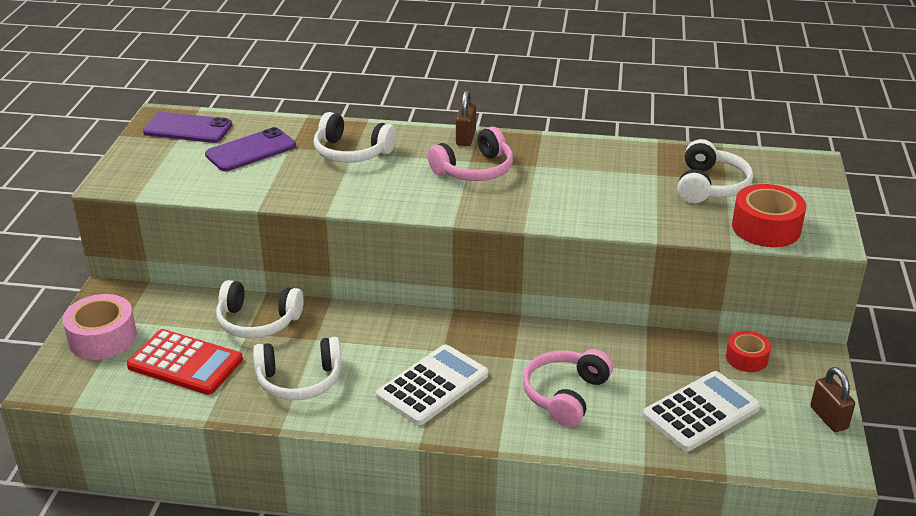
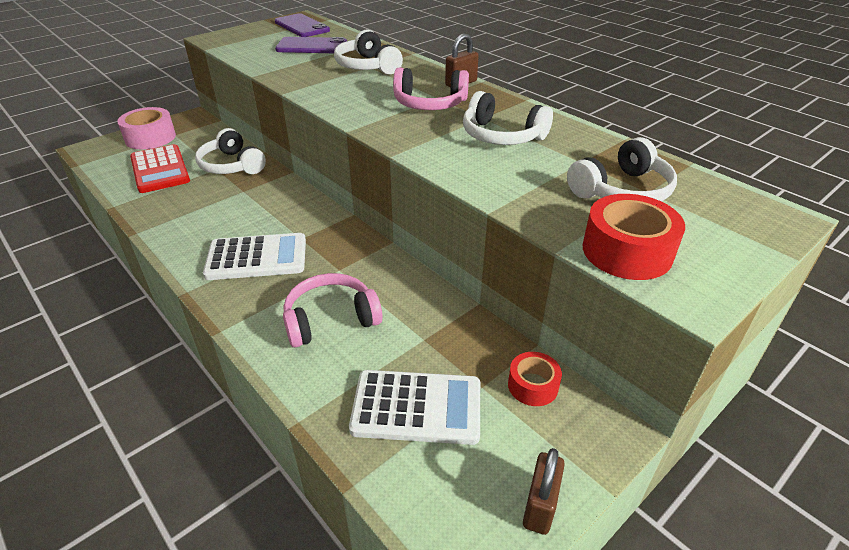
camera: 40 degrees right, 5 degrees up
(299, 380) = (193, 210): white headphones -> white headphones (502, 136)

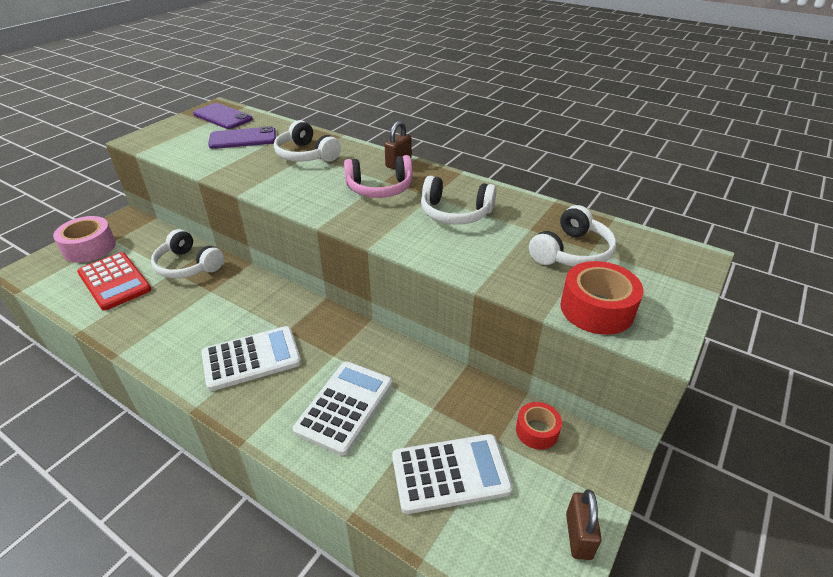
camera: 15 degrees left, 0 degrees up
(330, 319) = (344, 407): pink headphones -> white calculator

